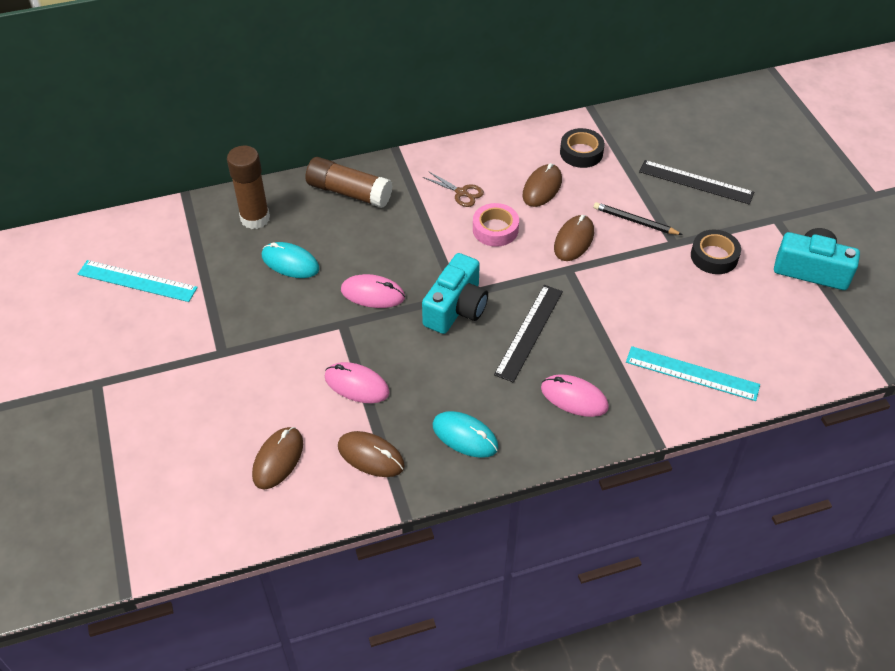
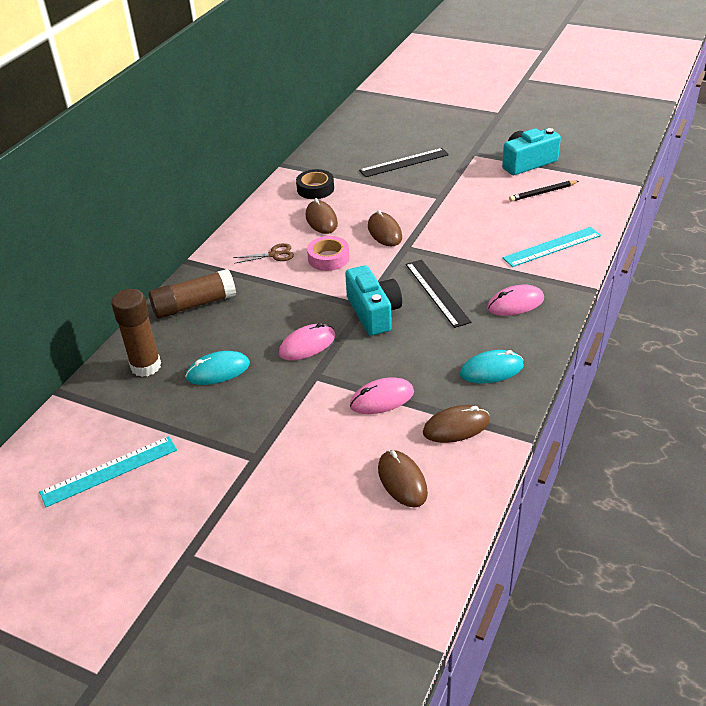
camera: 45 degrees left, 10 degrees down
(635, 221) = (403, 201): black pencil -> black pencil (542, 193)
(714, 256) = (471, 189): black tape -> none

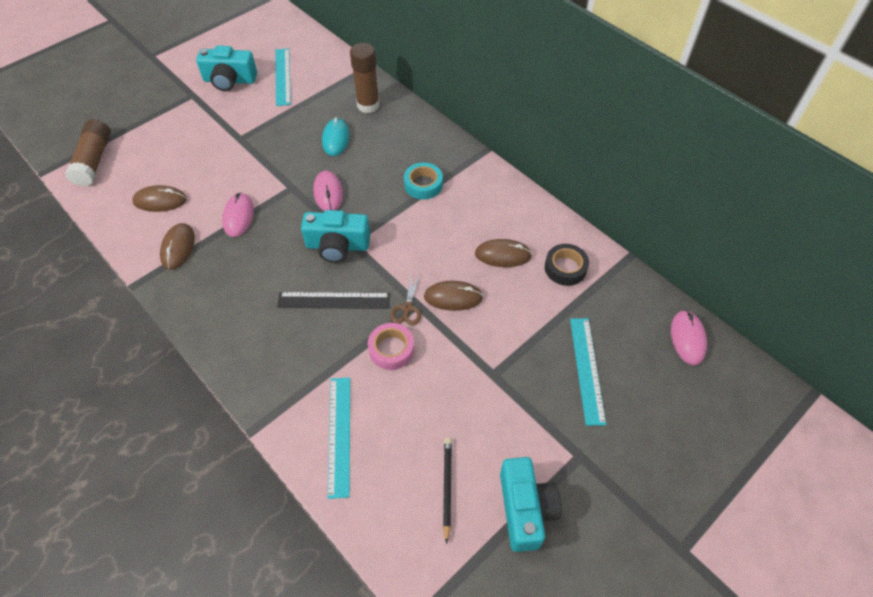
camera: 110 degrees right, 15 degrees up
(136, 528) = (230, 80): none -> turquoise camera
(194, 305) = (423, 142): brown glue stick -> brown glue stick (94, 160)
(259, 286) = (423, 185): none -> turquoise tape
(274, 254) = (463, 205): brown scissors -> brown scissors (407, 308)
(328, 258) = (435, 241): pink tape -> pink tape (391, 349)
(404, 162) = (587, 369): black ruler -> turquoise ruler
(491, 370) = (213, 295): turquoise mouse -> none
(515, 303) = (277, 353): pink mouse -> pink mouse (687, 338)

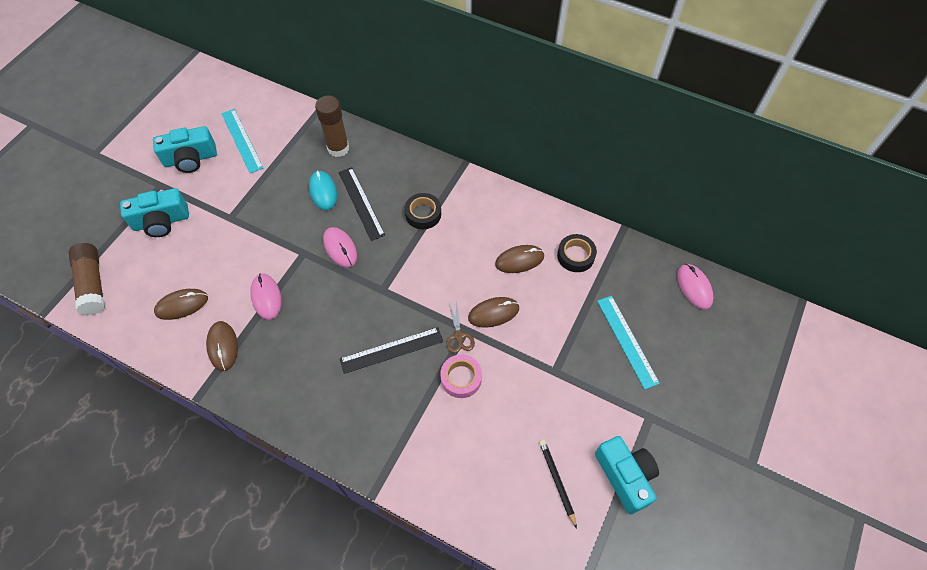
camera: 20 degrees left, 5 degrees up
(337, 246) = (372, 297): turquoise camera -> turquoise camera (161, 221)
(339, 435) = (450, 470): turquoise ruler -> none
(367, 158) = (361, 203): none -> black ruler
(423, 185) = (423, 214): turquoise tape -> black tape

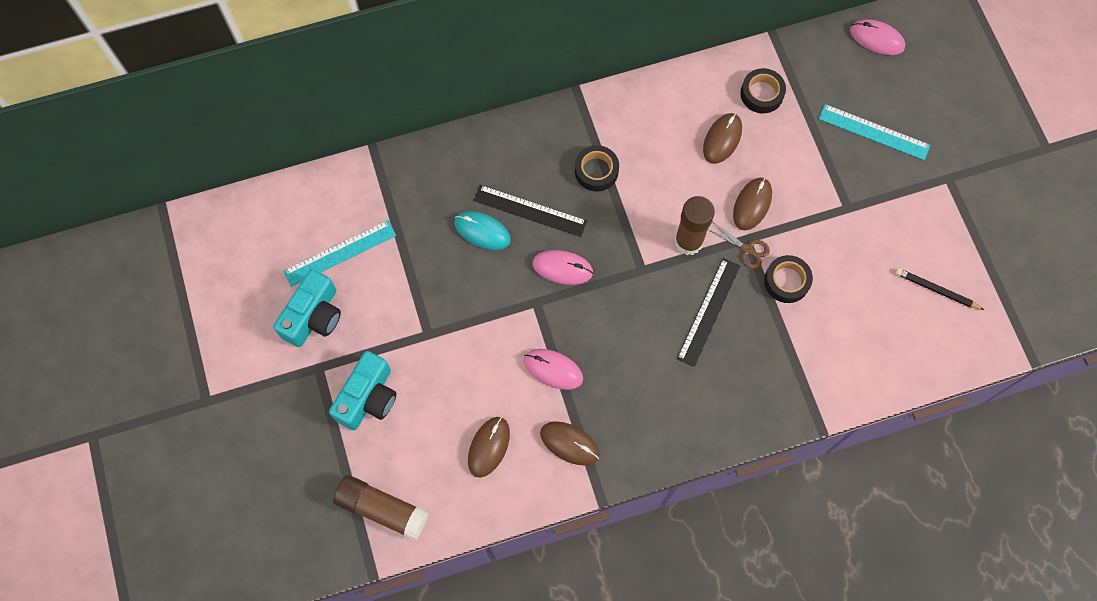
camera: 45 degrees left, 10 degrees up
(242, 140) = (340, 253): turquoise ruler -> turquoise ruler turned 45 degrees counterclockwise
(338, 148) = (444, 178): brown glue stick -> brown glue stick (688, 242)
(461, 378) = (786, 281): pink tape -> black tape
(625, 476) = (976, 240): turquoise camera -> none

